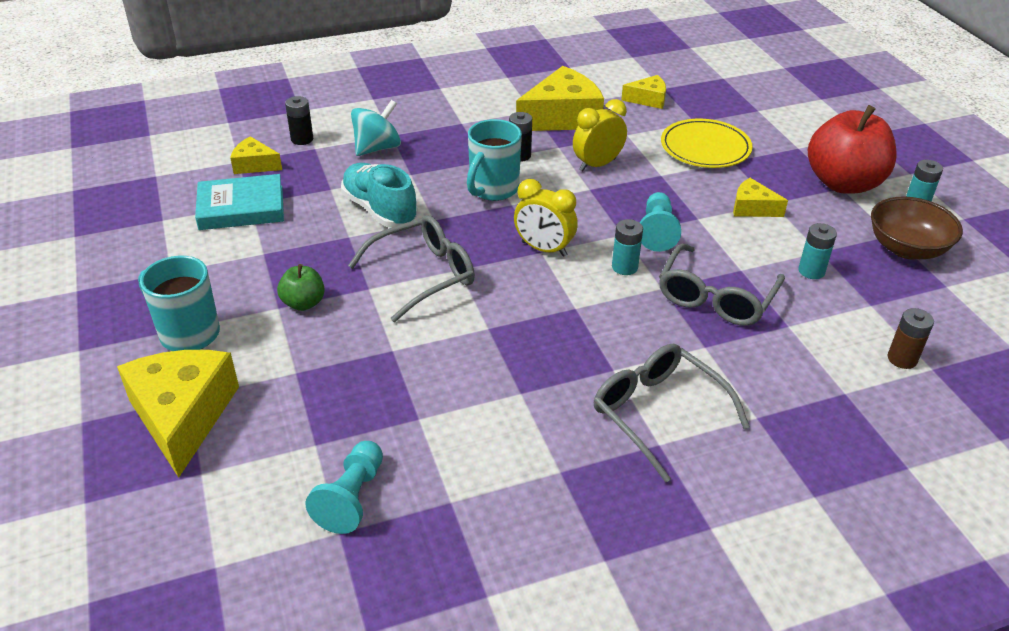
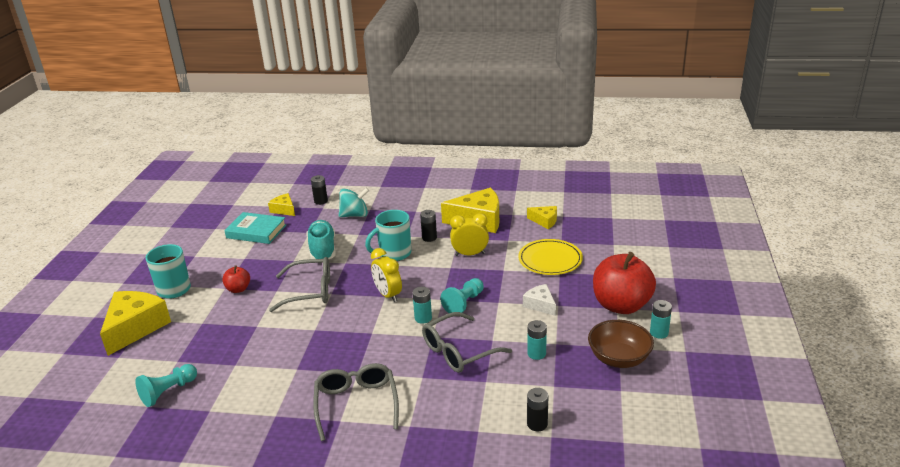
camera: 30 degrees right, 10 degrees down
(303, 303) = (238, 289): green apple -> red apple
(752, 208) = (540, 305): yellow cheese -> white cheese
(902, 359) = (537, 424): brown battery -> black battery

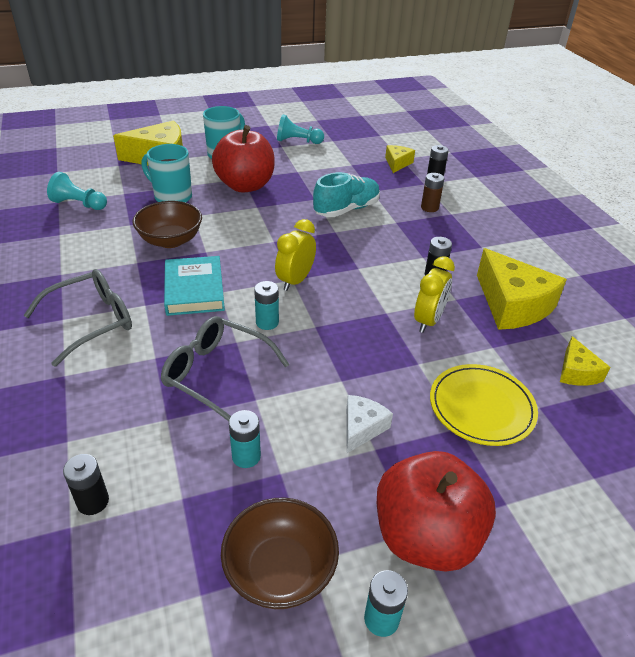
camera: 60 degrees right, 10 degrees up
(238, 289) = (245, 185): red apple -> red apple, size x2.13
(256, 231) = (346, 162): turquoise book -> turquoise book (194, 290)
(282, 345) = (170, 240): none -> brown bowl
(310, 291) = (268, 227): grey glasses -> none
(355, 215) = (429, 208): turquoise spinning top -> brown battery
(394, 254) = (378, 259): turquoise mug -> turquoise mug (172, 197)
(464, 303) = (318, 348): turquoise pawn -> turquoise pawn (297, 141)
(470, 254) = (428, 321): yellow clock -> yellow clock turned 60 degrees clockwise

